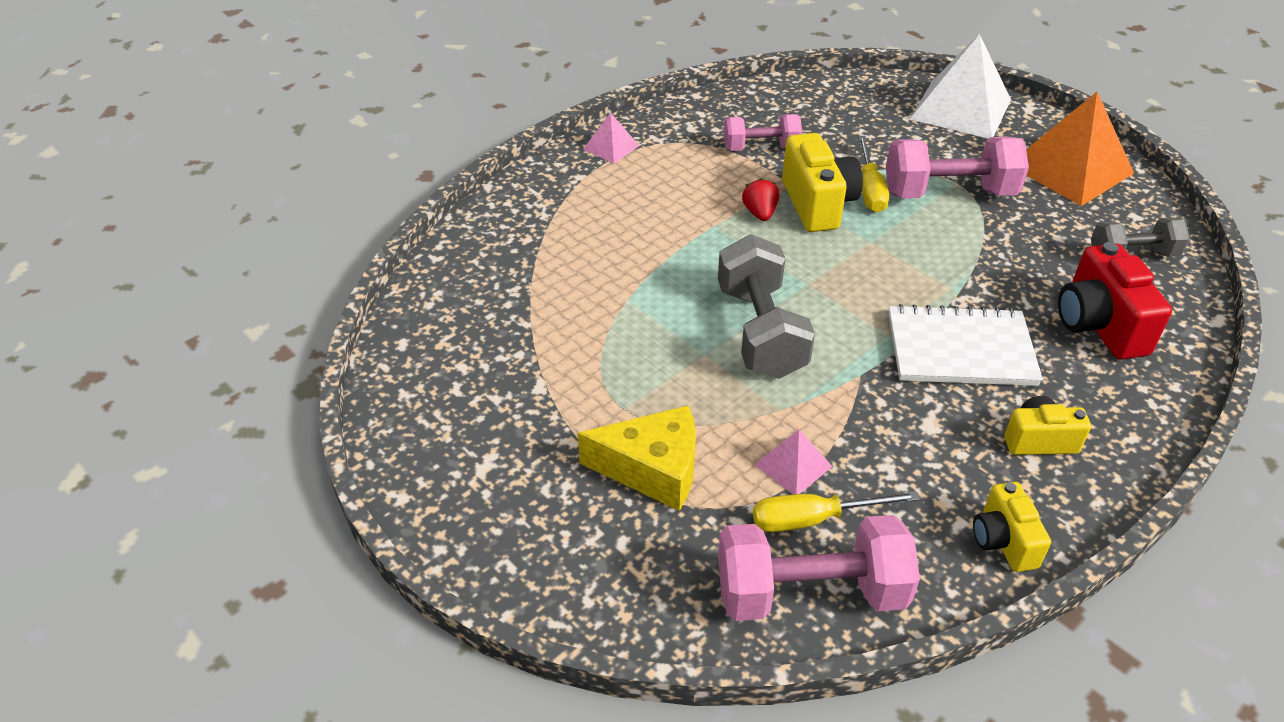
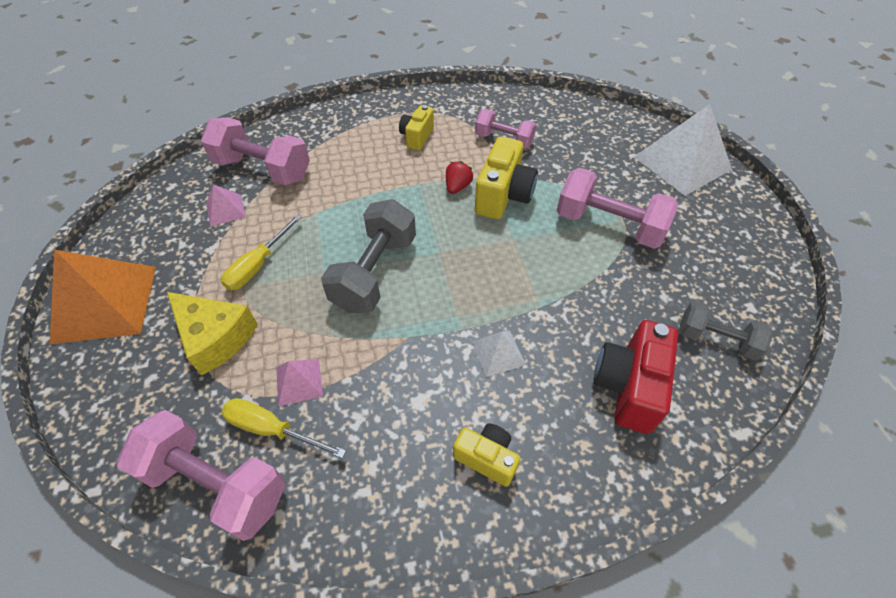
camera: 30 degrees right, 10 degrees up
(506, 280) = (262, 169): none -> pink dumbbell
(611, 147) = (408, 105): pink pyramid -> pink pyramid (225, 210)
(870, 189) = (551, 199): yellow screwdriver -> yellow screwdriver (258, 265)
(960, 350) = (498, 353): white notebook -> white pyramid
(1003, 541) = (380, 525): yellow camera -> yellow camera (417, 137)
(1070, 169) = (729, 244): orange pyramid -> orange pyramid (105, 303)

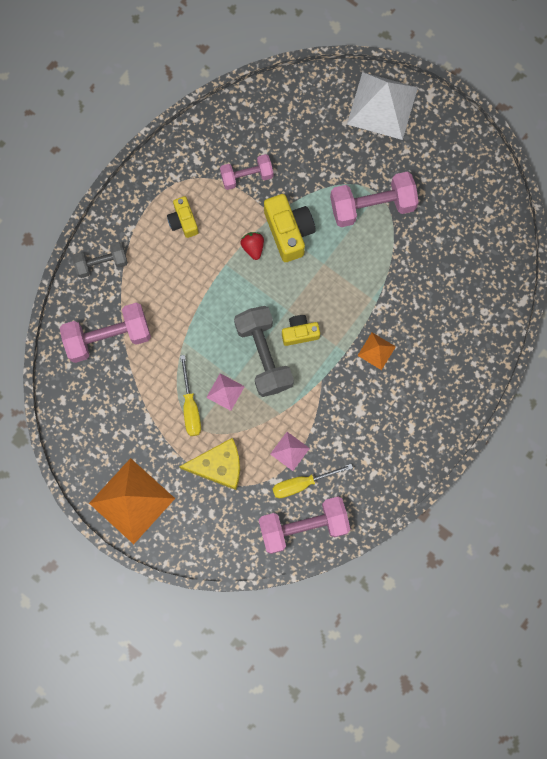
camera: 40 degrees left, 25 degrees up
(225, 210) = (123, 387): pink pyramid -> pink pyramid (225, 391)
(487, 458) = (415, 412): yellow camera -> yellow camera (299, 333)
(498, 353) = (376, 351): white pyramid -> orange pyramid
(628, 386) = (455, 317): red camera -> none
(716, 340) = (482, 250): grey dumbbell -> grey dumbbell (101, 263)

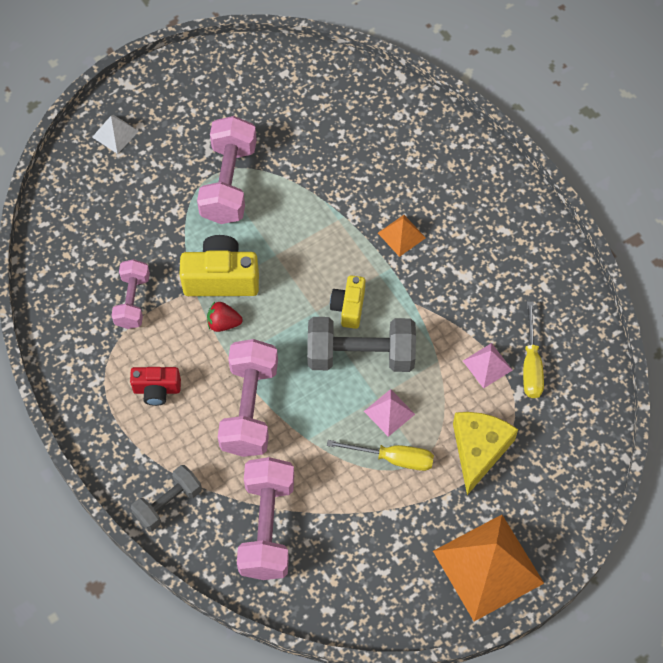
camera: 70 degrees left, 15 degrees down
(101, 263) = (168, 503): grey dumbbell -> grey dumbbell turned 45 degrees clockwise
(183, 221) = (157, 390): yellow camera -> red camera
(303, 526) = (582, 380): pink dumbbell -> pink dumbbell (249, 408)
(382, 105) = (115, 134): white pyramid -> white pyramid, size x0.47

